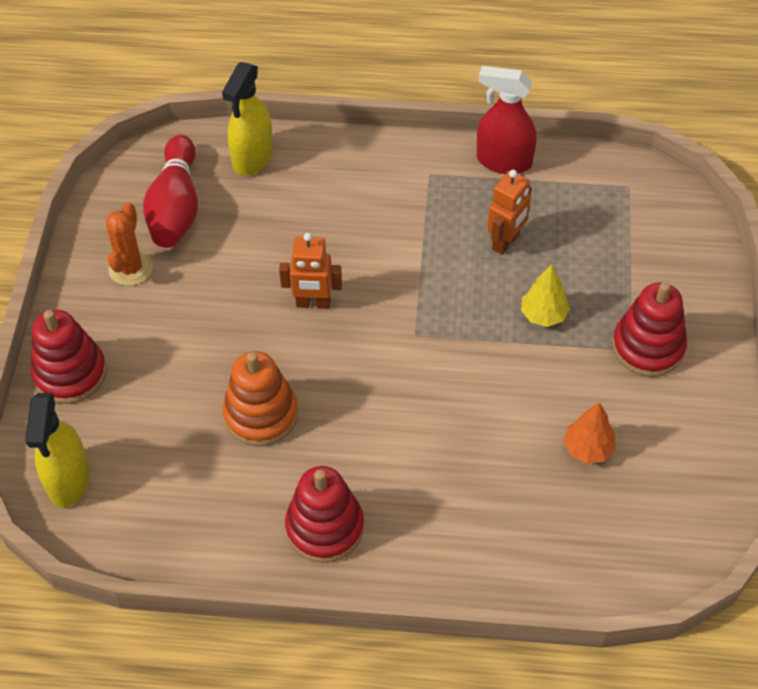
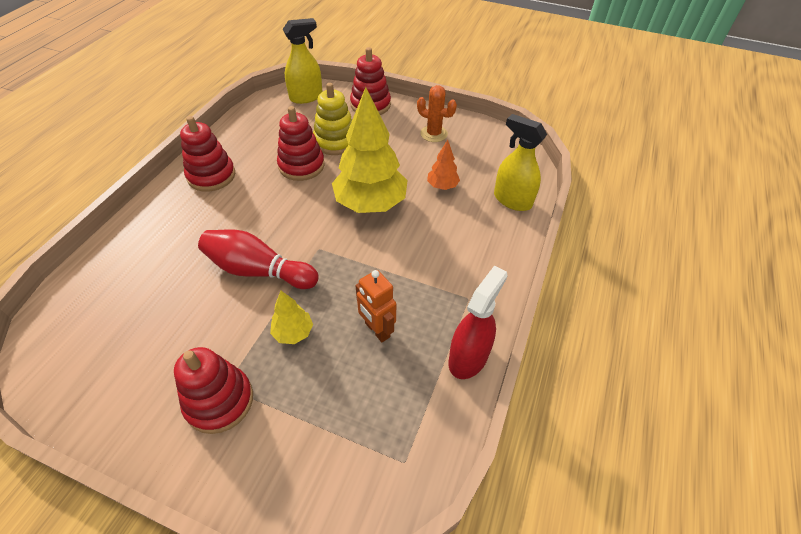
camera: 105 degrees right, 5 degrees down
(68, 480) = (306, 97): yellow spray bottle -> yellow spray bottle turned 135 degrees clockwise
(176, 207) = (476, 158): red bowling pin -> red bowling pin (258, 270)
(188, 390) = (335, 141): none -> yellow stacking toy
(261, 414) = (301, 166): orange stacking toy -> red stacking toy
(313, 303) = (371, 204): orange robot -> yellow tree
(588, 449) = (163, 321): orange tree -> orange tree (442, 186)

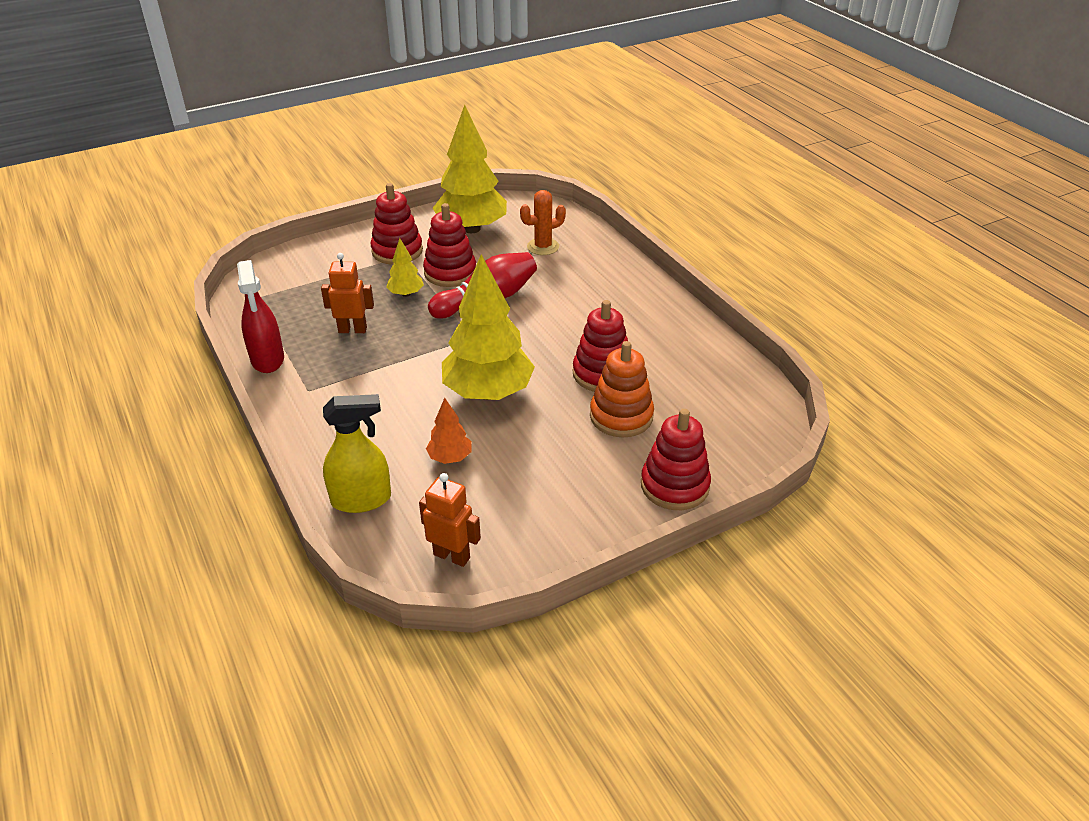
camera: 130 degrees right, 10 degrees down
(128, 366) = (471, 228): none -> yellow tree
(211, 176) = (647, 314): red stacking toy -> red stacking toy (450, 272)
(306, 97) = (749, 435): yellow spray bottle -> none
(335, 141) = (621, 416): yellow stacking toy -> orange stacking toy
(434, 134) = (547, 509): orange cactus -> orange cactus (543, 247)
(499, 147) = (452, 556): none -> orange robot

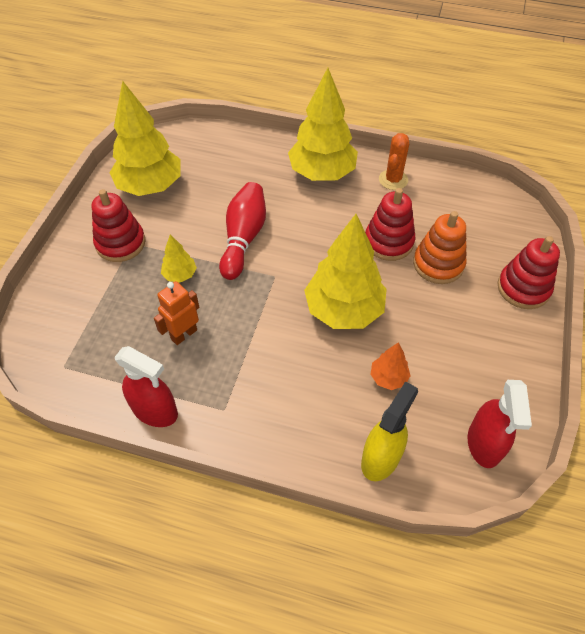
camera: 45 degrees left, 15 degrees up
(450, 272) = (187, 234): red stacking toy -> none
(452, 556) = (484, 444): orange robot -> red spray bottle
(543, 247) = (222, 169): orange cactus -> orange cactus (393, 180)
(622, 294) = (322, 173): none -> yellow tree

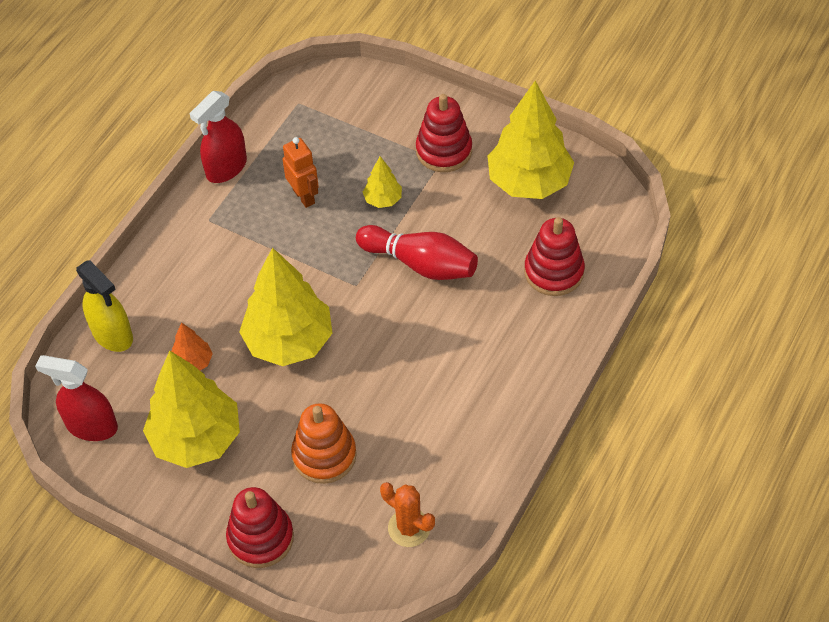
camera: 105 degrees right, 0 degrees up
(322, 173) = (512, 365): yellow tree -> yellow tree (196, 439)
(388, 242) = (374, 411): red stacking toy -> red stacking toy (554, 272)
(393, 180) = (480, 445): orange cactus -> orange cactus (409, 528)

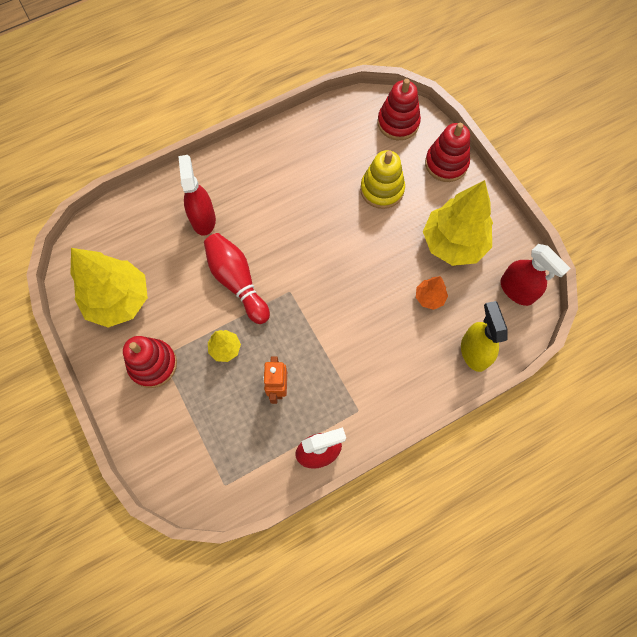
camera: 150 degrees left, 15 degrees up
(289, 341) = (358, 276): yellow tree -> none
(324, 455) = (382, 189): orange stacking toy -> yellow stacking toy
(409, 528) = (360, 124): orange cactus -> none
(512, 303) = (203, 219): none -> red spray bottle
(554, 272) = (160, 224): red stacking toy -> red stacking toy (398, 123)

